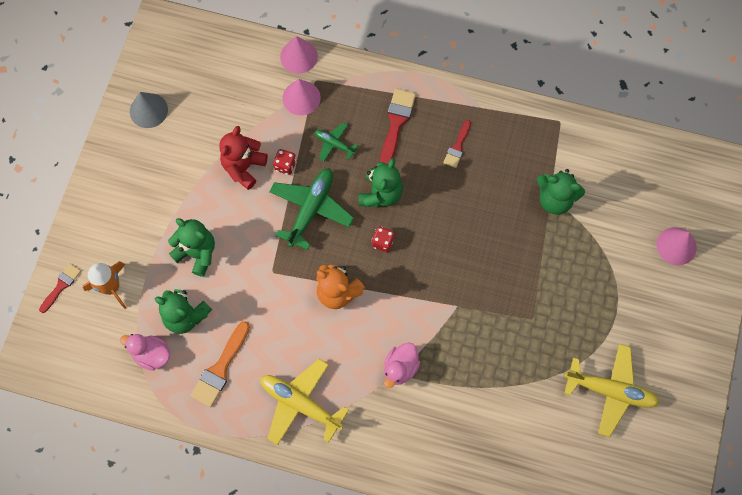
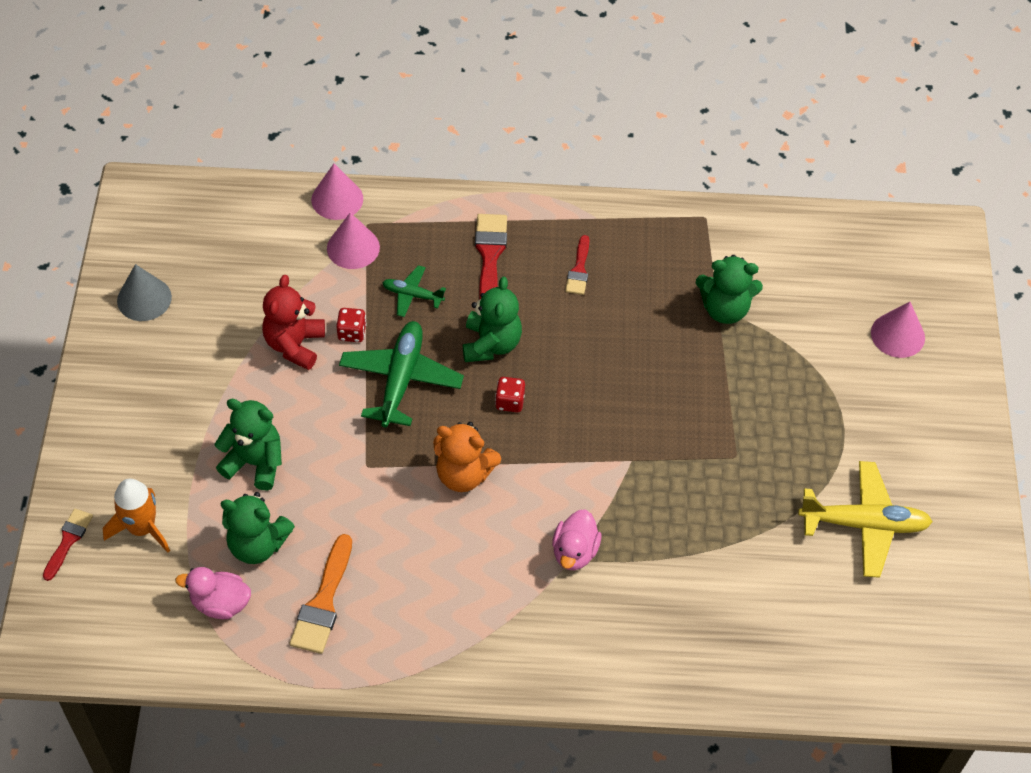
camera: 15 degrees left, 15 degrees down
(300, 403) = (448, 624): yellow plane -> none

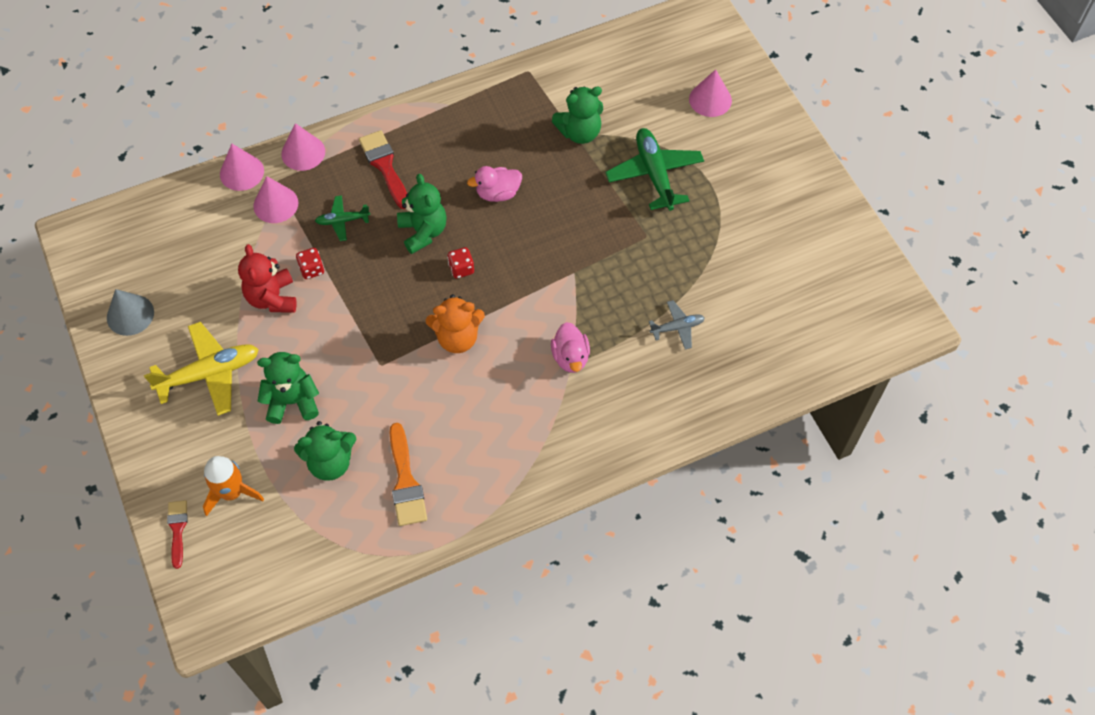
camera: 25 degrees left, 5 degrees up
(220, 603) = (327, 520): pink duck -> pink duck (498, 193)
(401, 379) = (370, 288): green plane -> green plane (654, 174)
(412, 205) = (303, 152): none -> pink cone
(579, 269) = (457, 148): red brush -> none
(713, 574) = (677, 327): none -> grey plane
(864, 524) = (760, 244): yellow plane -> yellow plane (209, 373)

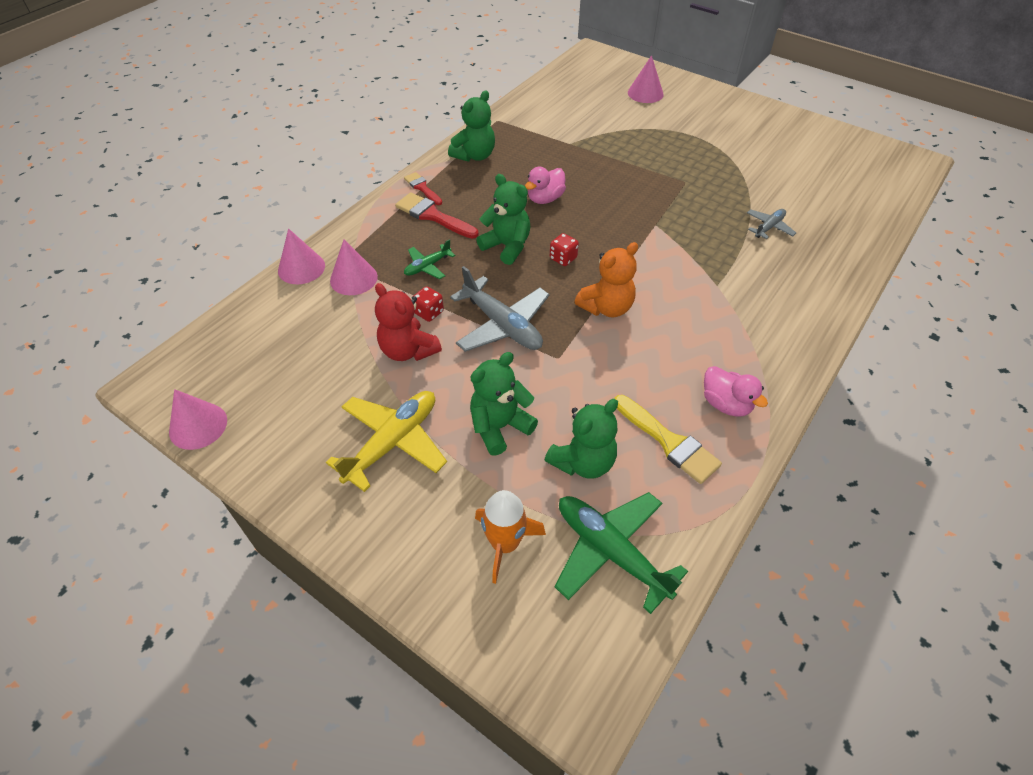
camera: 30 degrees left, 10 degrees down
(130, 315) = (264, 429): grey cone -> none
(177, 529) = (473, 617): red brush -> red brush (422, 188)
(303, 152) = (350, 233): pink cone -> pink cone (198, 426)
(360, 311) = (502, 325): none -> grey plane
(405, 481) = (668, 442): orange brush -> yellow brush
(570, 357) = (712, 281): pink duck -> pink duck (726, 404)
(579, 132) = (572, 141): green teddy bear -> green teddy bear (474, 155)
(654, 174) = (651, 145): green plane -> green plane (611, 552)

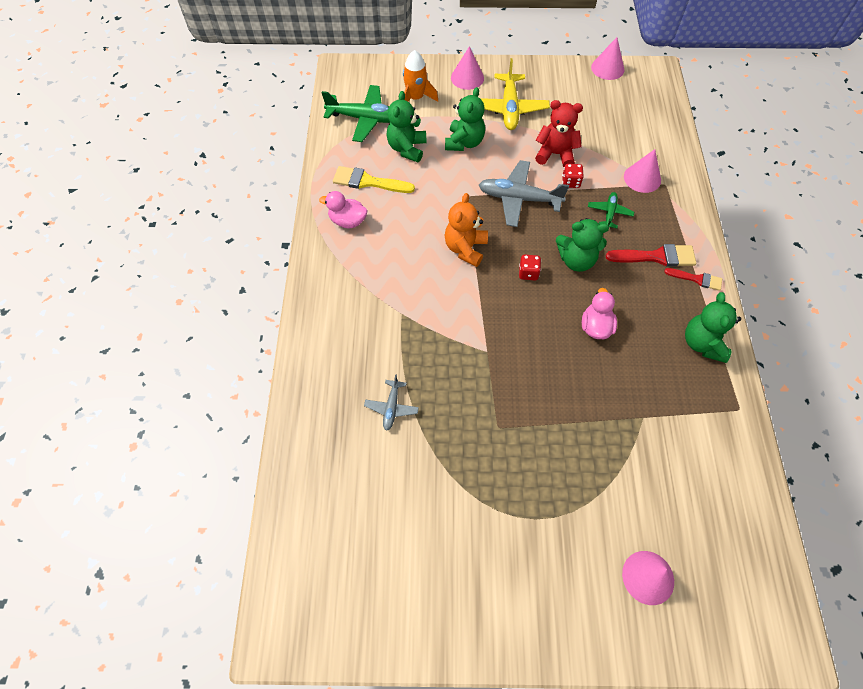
camera: 145 degrees right, 10 degrees up
(301, 268) = (682, 167): pink cone -> pink cone (467, 78)

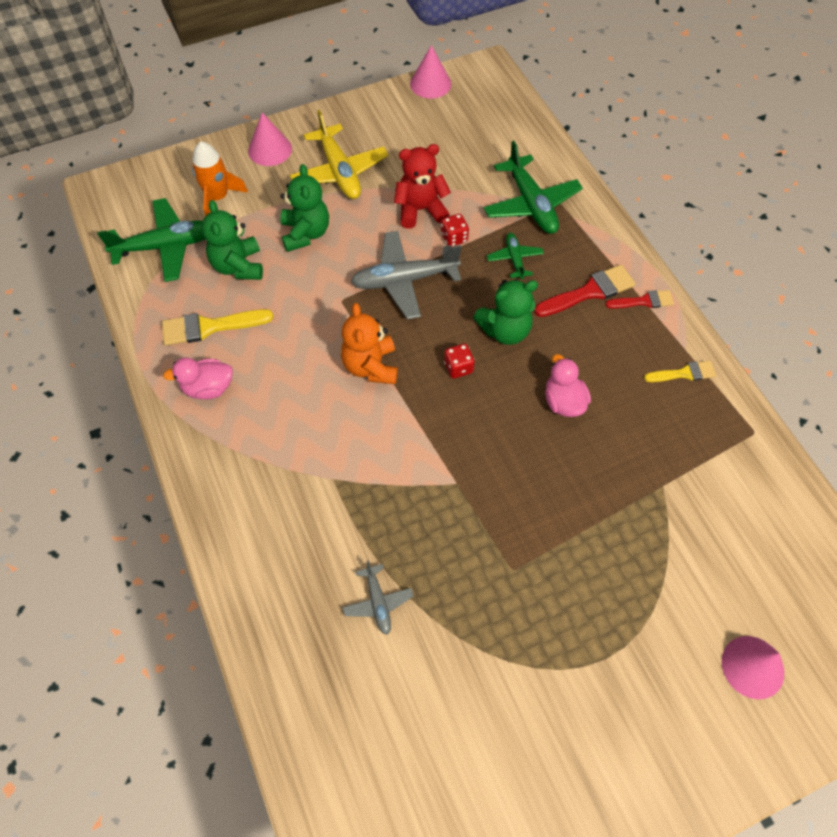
camera: 25 degrees left, 0 degrees up
(642, 178) = (531, 204): pink cone -> green plane
(702, 343) = (683, 373): green teddy bear -> yellow brush

